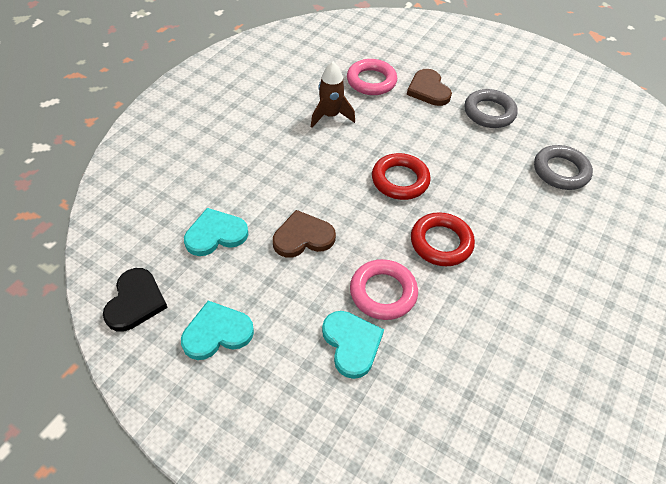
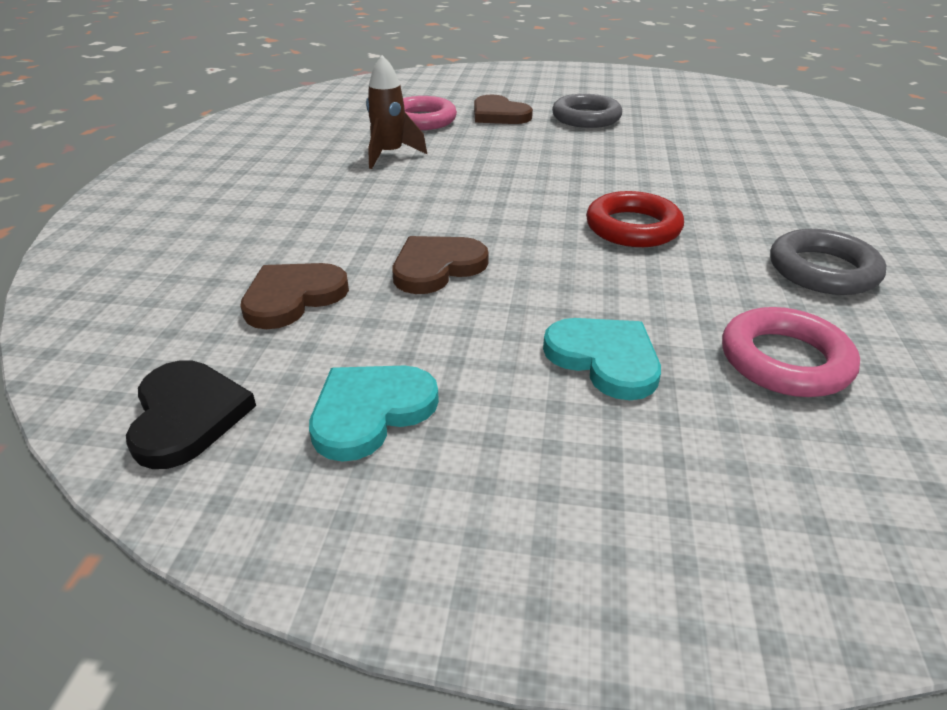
camera: 20 degrees left, 15 degrees down
(215, 234) = (293, 297): turquoise heart -> brown heart
(383, 292) = (600, 292): pink ring -> pink ring (784, 360)
(400, 180) = (529, 187): red ring -> none
(560, 171) = (710, 143): grey ring -> grey ring (822, 270)

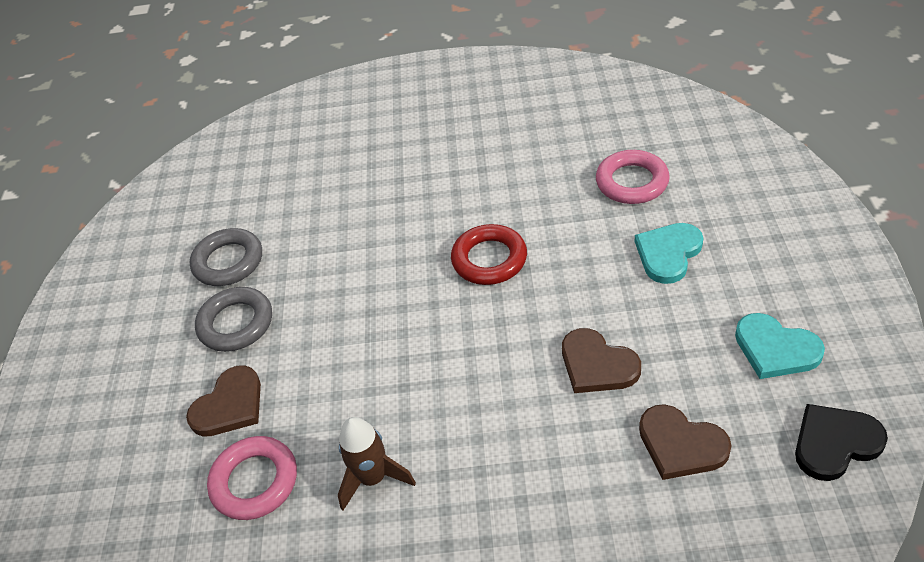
camera: 95 degrees left, 10 degrees up
(822, 270) = (520, 165): grey ring -> grey ring (228, 262)

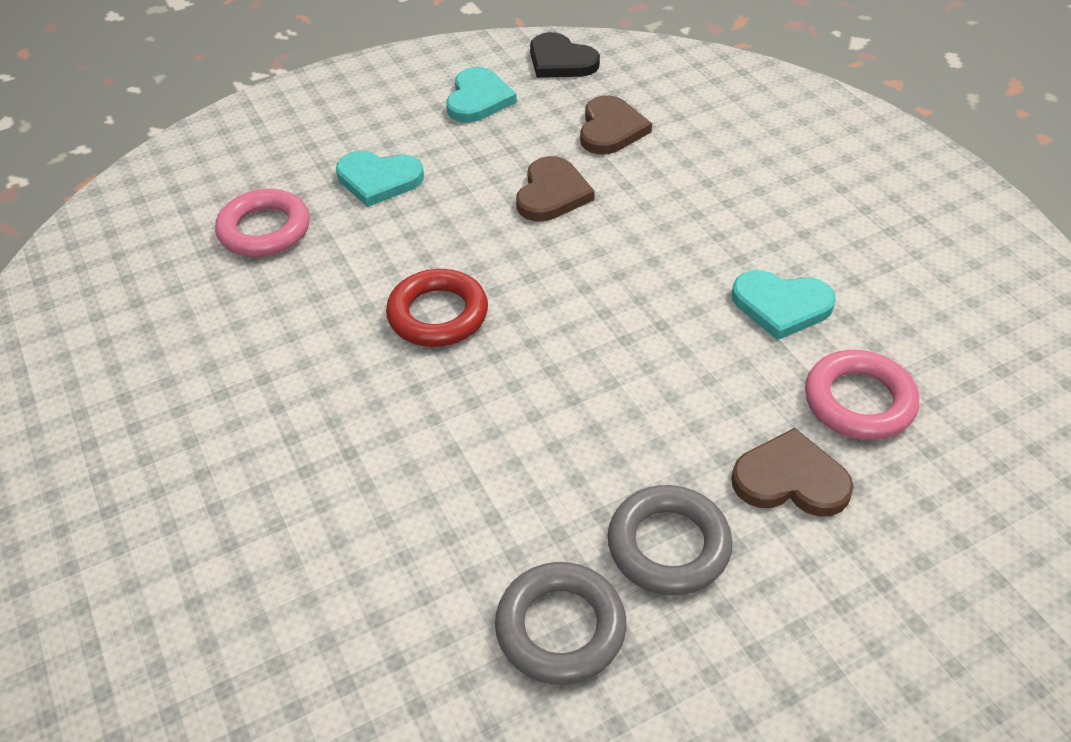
camera: 120 degrees left, 0 degrees up
(373, 478) = (781, 305): brown rocket -> turquoise heart

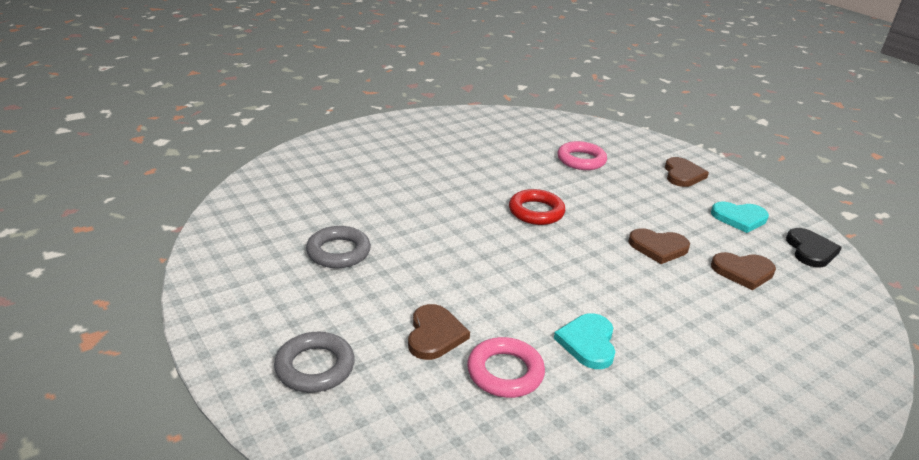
camera: 80 degrees right, 15 degrees down
(342, 123) = (682, 175): none -> brown heart
(378, 180) = (638, 188): turquoise heart -> none
(561, 61) = (810, 250): black heart -> black heart turned 150 degrees clockwise
(668, 545) = (386, 286): grey ring -> grey ring (315, 367)

